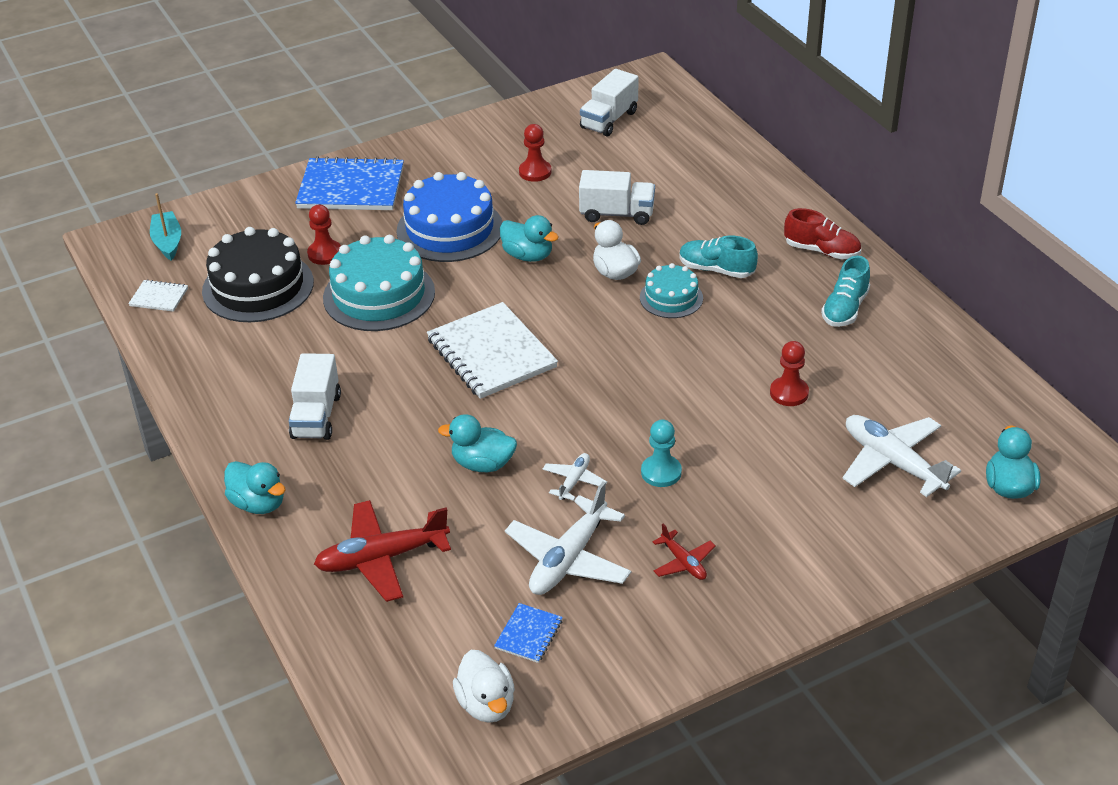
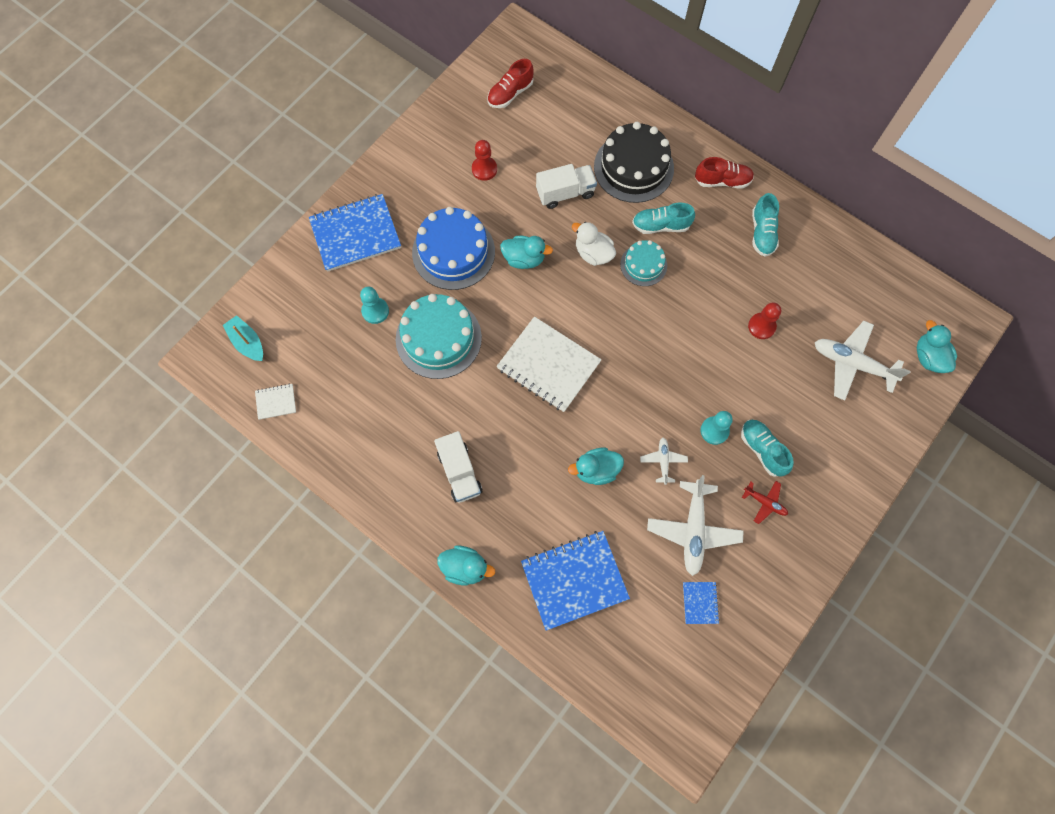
camera: 25 degrees left, 30 degrees up
(258, 286) = (344, 363): black cake -> black cake (633, 167)
(325, 254) = (375, 311): red pawn -> turquoise pawn
(382, 558) = (574, 580): red plane -> blue notebook
(486, 704) = (703, 669): white duck -> none
(609, 120) = (510, 94): white truck -> red shoe
(714, 510) = (762, 450): none -> turquoise shoe

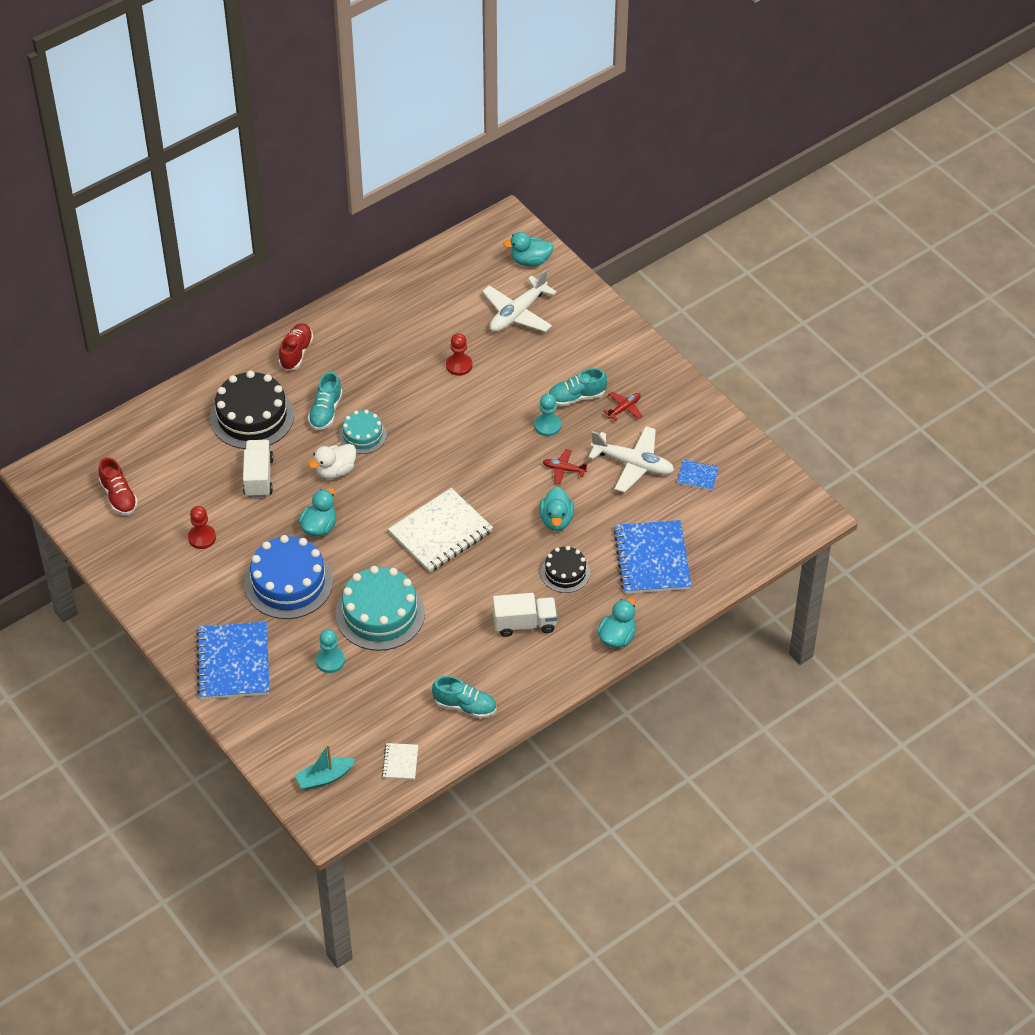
camera: 75 degrees left, 20 degrees down
(532, 495) = (565, 572): none -> black cake
(663, 461) = (564, 469): white plane -> red plane
(762, 233) = (364, 339): turquoise shoe -> turquoise shoe (465, 706)

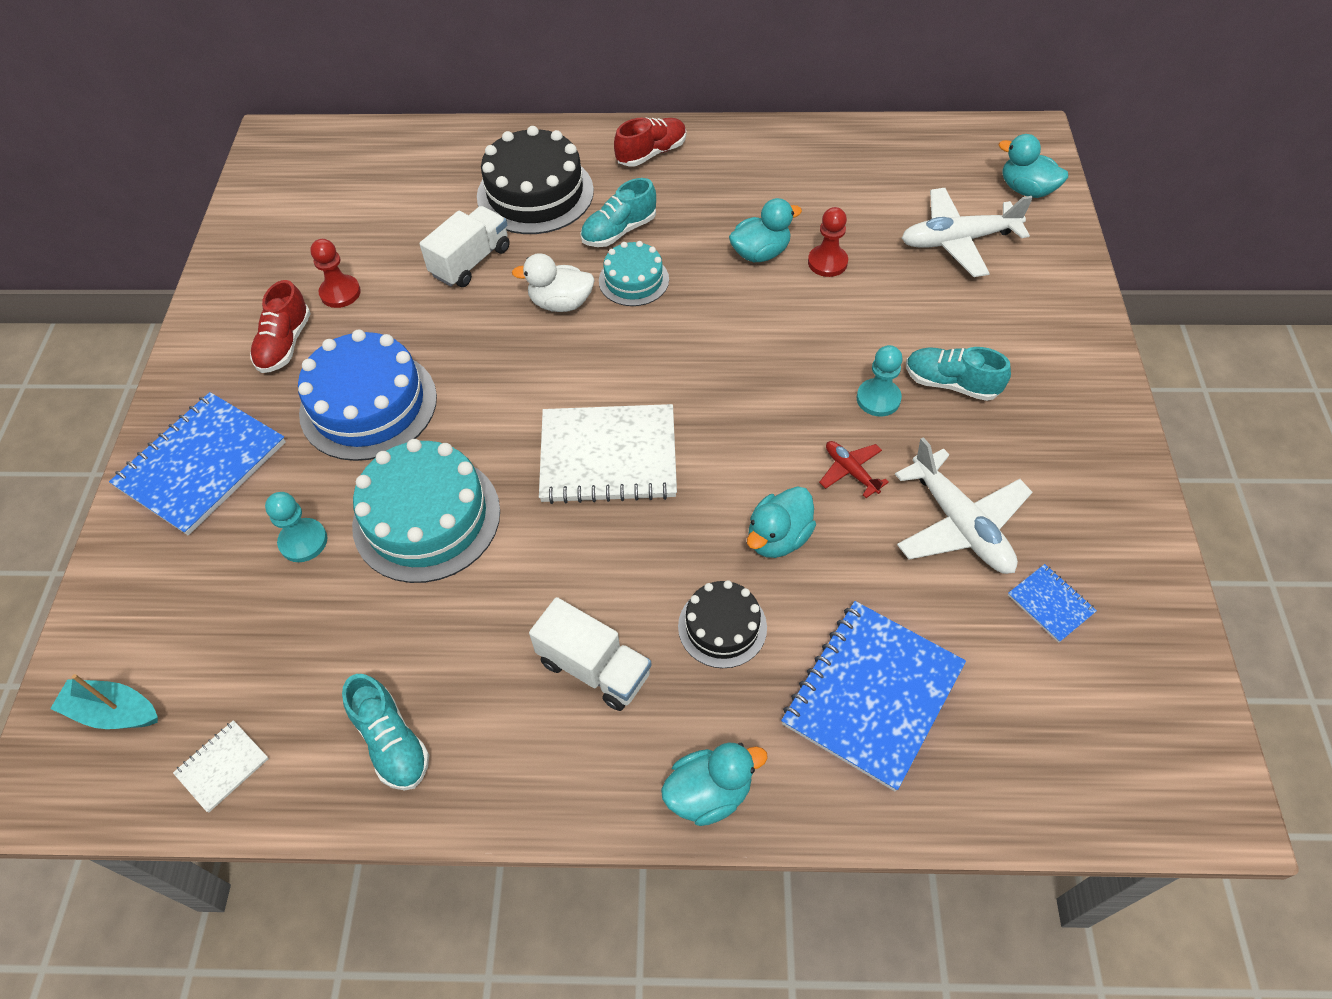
camera: 40 degrees right, 5 degrees up
(119, 496) = (313, 200): red shoe -> red shoe (285, 344)
(319, 527) = (474, 358): turquoise duck -> turquoise duck (760, 253)
(624, 408) = (1009, 437): red plane -> none

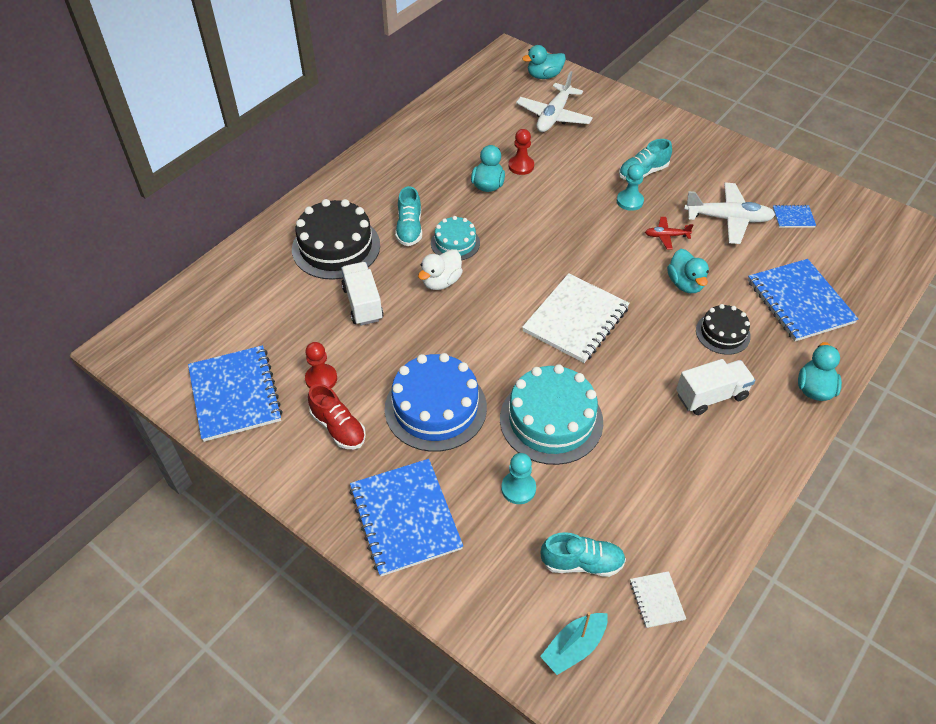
camera: 55 degrees left, 5 degrees down
(273, 245) = (235, 394): none -> blue notebook
(391, 742) = (696, 507): turquoise shoe -> turquoise shoe (582, 563)
(651, 153) = (360, 183): red shoe -> none

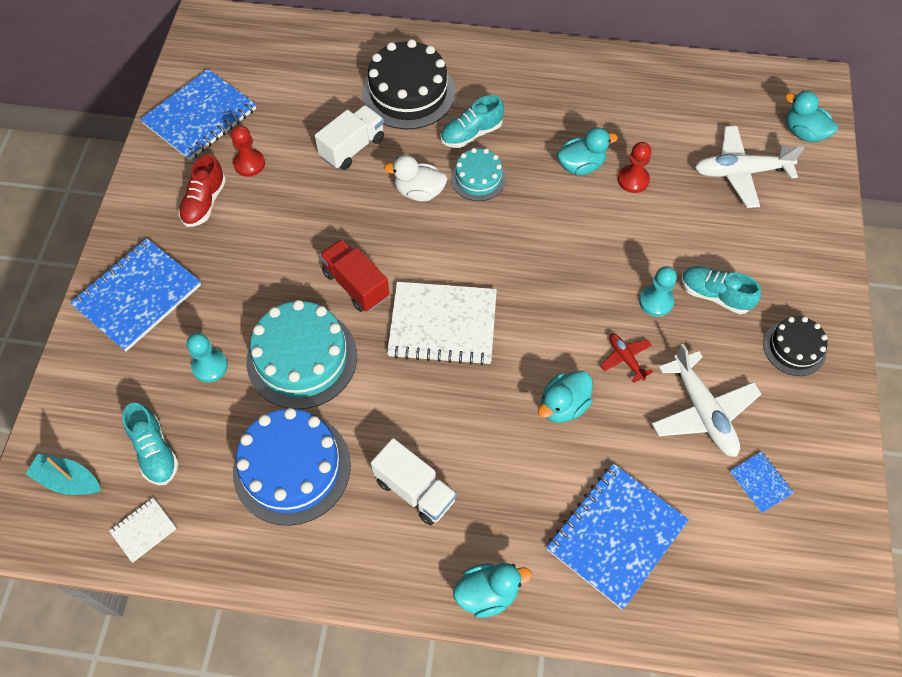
camera: 60 degrees right, 10 degrees up
(435, 408) = (265, 261): blue cake -> blue cake (292, 468)
(503, 357) = (355, 285): none -> red truck
(722, 333) = (512, 470): black cake -> black cake (794, 348)

